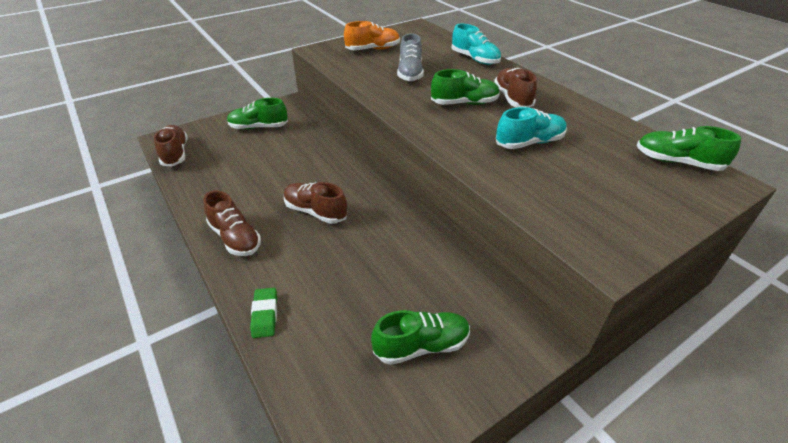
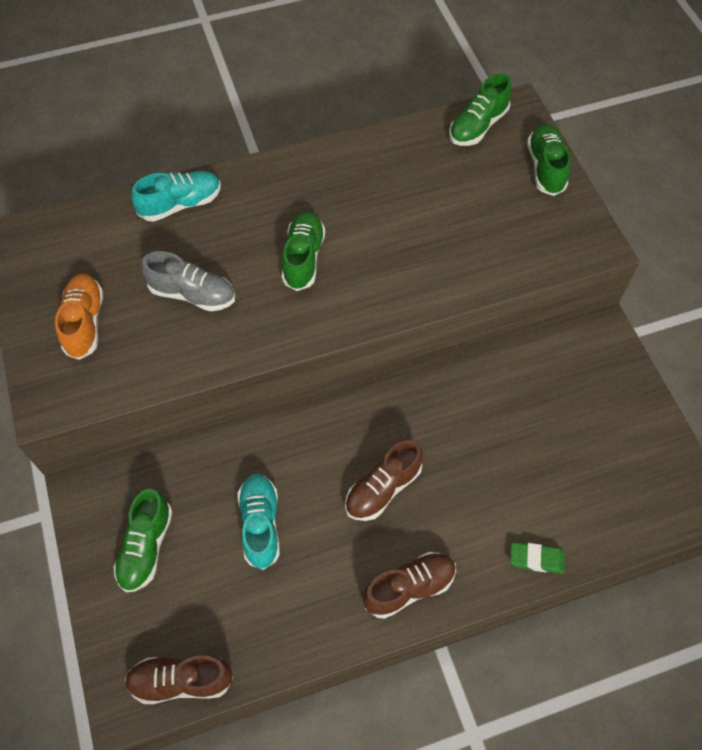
camera: 75 degrees left, 20 degrees up
(421, 346) = (594, 424): green shoe -> green shoe (545, 168)
(512, 98) = (309, 205): brown shoe -> none
(529, 143) = (411, 227): turquoise shoe -> turquoise shoe (260, 524)

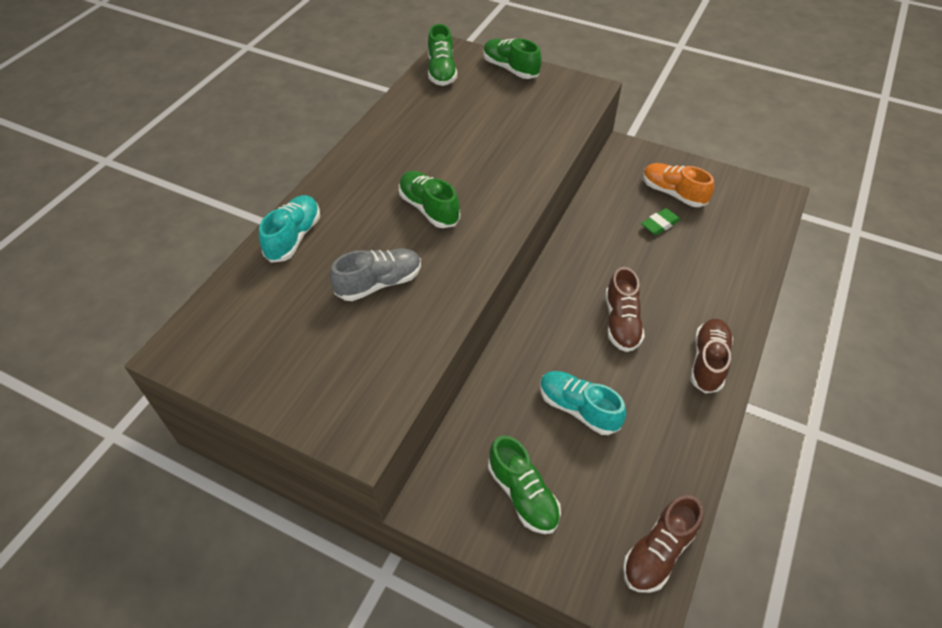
camera: 45 degrees left, 10 degrees down
(85, 322) = (318, 362): orange shoe -> orange shoe (673, 193)
(536, 559) = (746, 286): green eraser -> green eraser (660, 224)

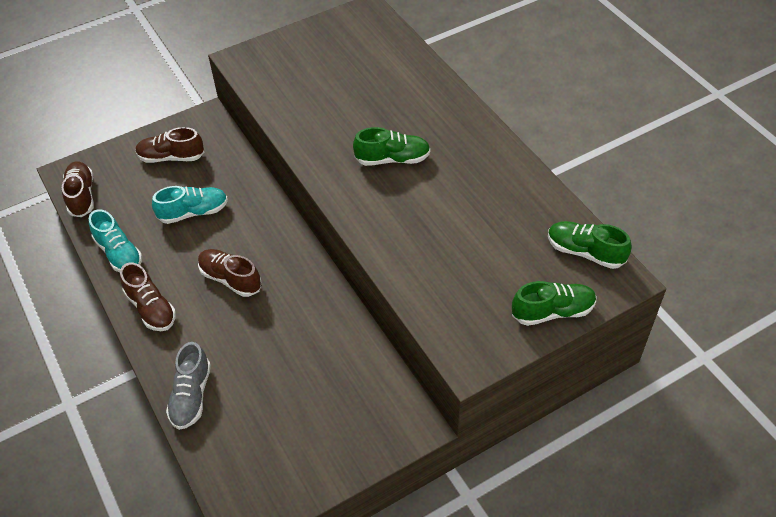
camera: 125 degrees right, 0 degrees up
(294, 237) = (423, 81): turquoise shoe -> turquoise shoe (119, 253)
(379, 283) = (342, 105): grey shoe -> grey shoe (191, 396)
(523, 494) = (171, 157): green shoe -> brown shoe
(660, 224) = (297, 378): green eraser -> none
(673, 193) = (324, 420): orange shoe -> none

